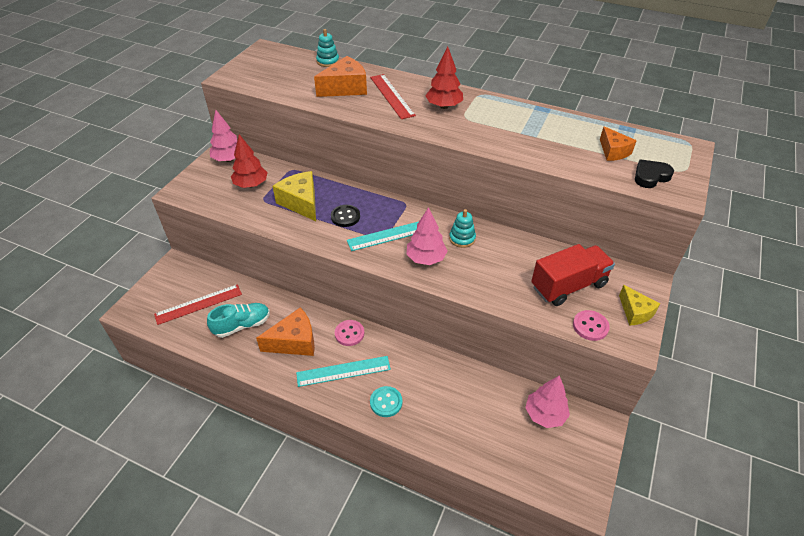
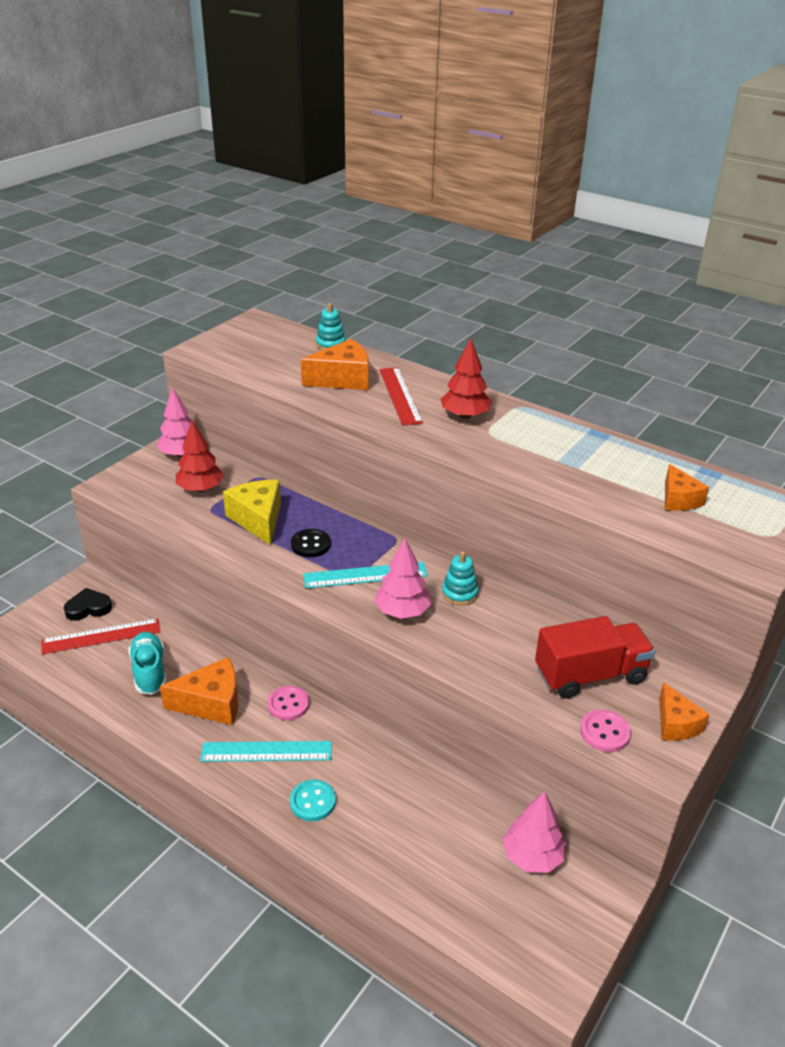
camera: 10 degrees right, 10 degrees down
(242, 325) = (149, 671): turquoise shoe -> turquoise shoe turned 90 degrees counterclockwise
(635, 312) = (676, 724): yellow cheese -> orange cheese
(650, 176) = (720, 537): black heart -> black heart (88, 608)

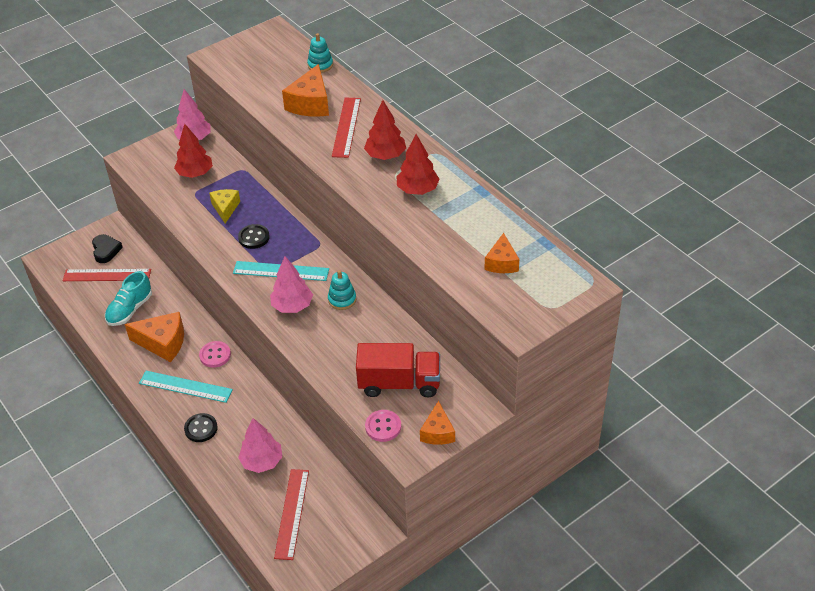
camera: 20 degrees right, 10 degrees up
(88, 608) = (106, 250): black heart -> black heart turned 75 degrees clockwise
(149, 671) = (130, 310): turquoise shoe -> turquoise shoe turned 150 degrees counterclockwise
(258, 519) = (225, 208): yellow cheese -> yellow cheese, size x0.64
(313, 801) = (201, 428): turquoise button -> black button
(343, 379) = (310, 103): orange cheese -> orange cheese turned 105 degrees clockwise
(492, 887) = (292, 513): none -> red ruler
(526, 443) = (417, 190): none -> red tree
(532, 856) = (330, 500): pink tree -> pink tree (262, 462)

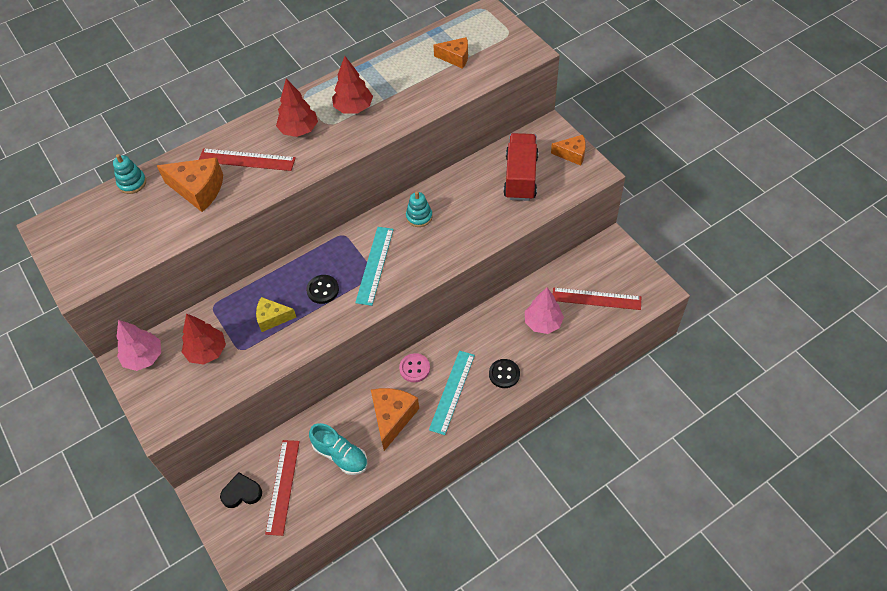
camera: 85 degrees left, 10 degrees up
(292, 306) = (423, 254): pink tree -> none
(383, 427) = (566, 188): pink button -> none

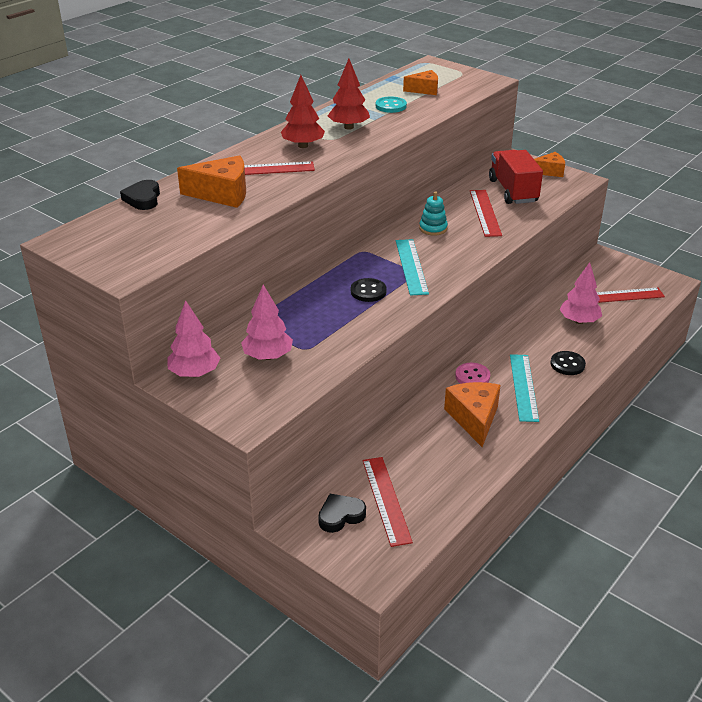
camera: 20 degrees left, 20 degrees down
(132, 183) = (143, 199): turquoise stacking toy -> black heart
(207, 351) = (268, 356): red tree -> pink tree
(272, 318) = (327, 320): yellow cheese -> none
(340, 455) = (436, 460): turquoise shoe -> none
(409, 80) = (391, 106): none -> turquoise button
(478, 204) = (485, 212): none -> red ruler

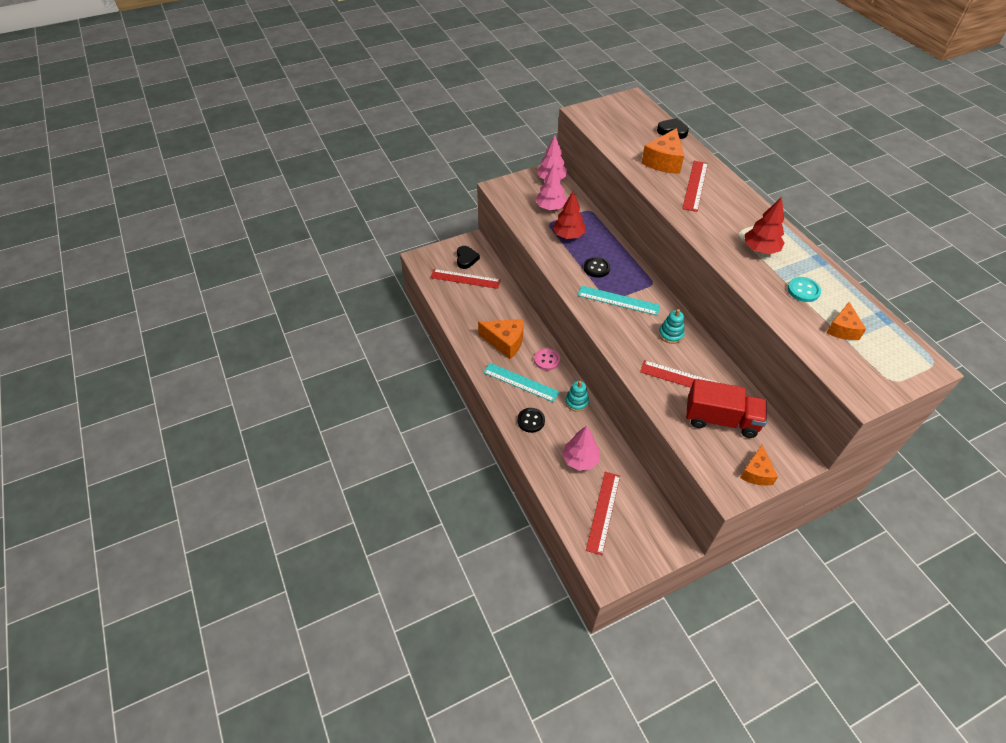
camera: 115 degrees right, 15 degrees up
(303, 146) = (730, 215): red tree -> red tree (568, 235)
(511, 340) = (576, 402): none -> turquoise stacking toy

